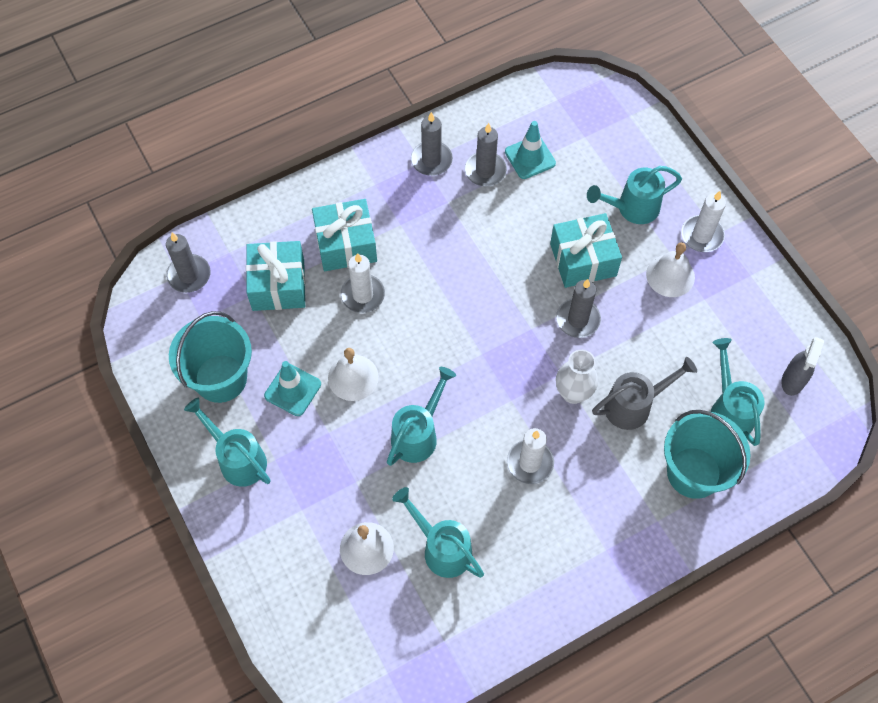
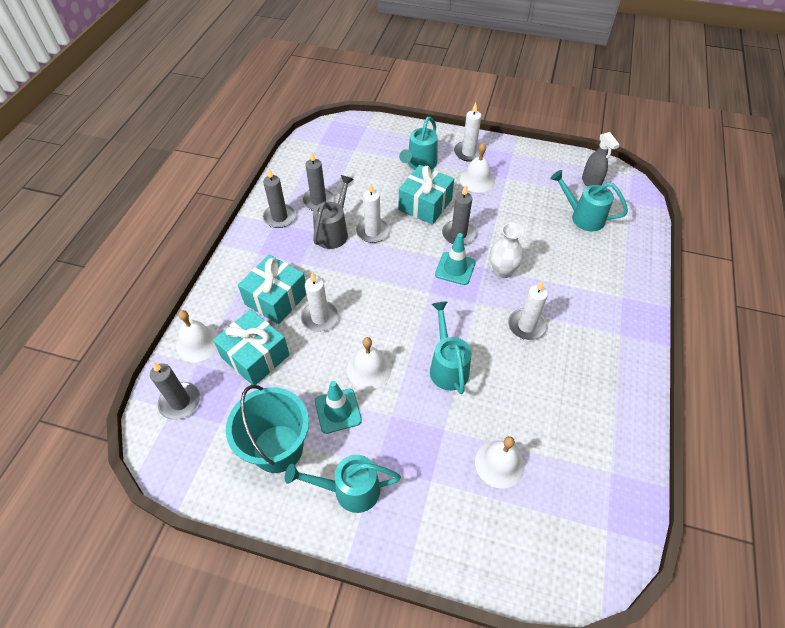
camera: 45 degrees left, 10 degrees down
(247, 233) = (198, 343): none -> white bell
(442, 548) = (541, 418): turquoise watering can -> none
(499, 247) = (372, 232): none -> white candle
(530, 157) = (336, 178): turquoise traffic cone -> turquoise traffic cone (455, 268)
(634, 405) = (539, 252): grey watering can -> grey watering can (333, 232)
(694, 472) = (606, 259): turquoise bucket -> none

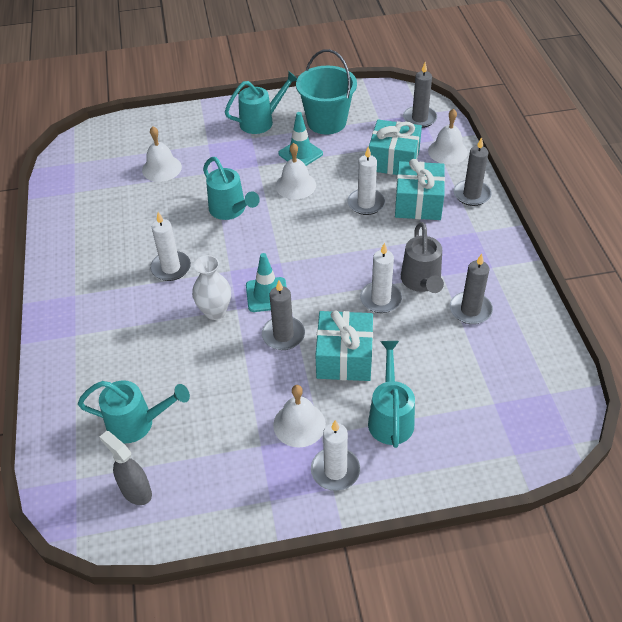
camera: 155 degrees right, 5 degrees down
(279, 217) = (493, 274): grey candle -> grey candle (471, 194)

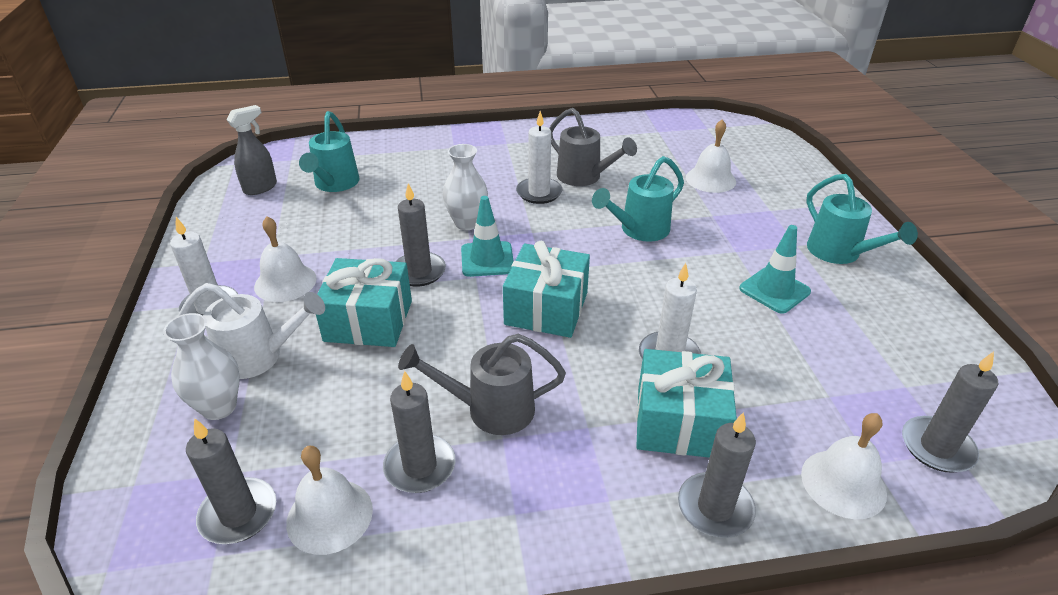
camera: 90 degrees right, 10 degrees down
(149, 240) = (584, 177): none -> grey watering can
(295, 185) = (699, 284): white bell -> white bell (329, 515)
(326, 122) = (868, 320): turquoise bucket -> none
(380, 299) = (462, 360): white candle -> none
(390, 417) = (259, 357): turquoise watering can -> white watering can
(393, 160) = (790, 398): turquoise gift -> turquoise gift (546, 308)
(442, 427) = (219, 407): none -> white vase
(521, 389) = (238, 514): none -> grey candle

